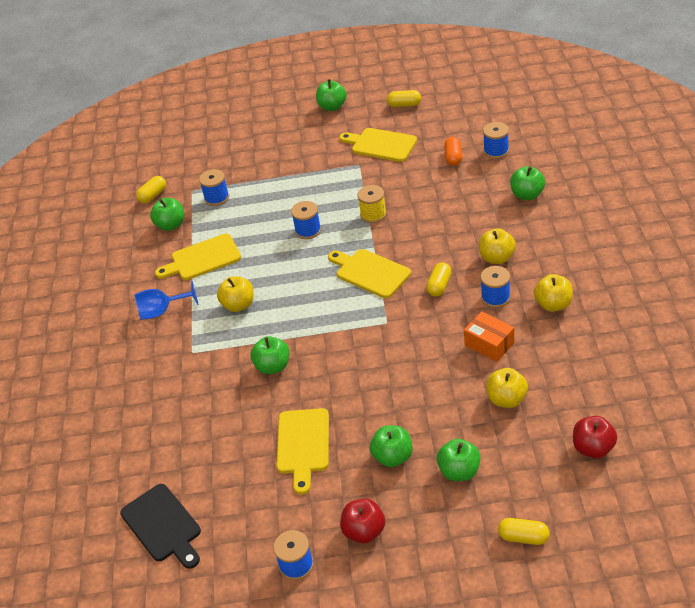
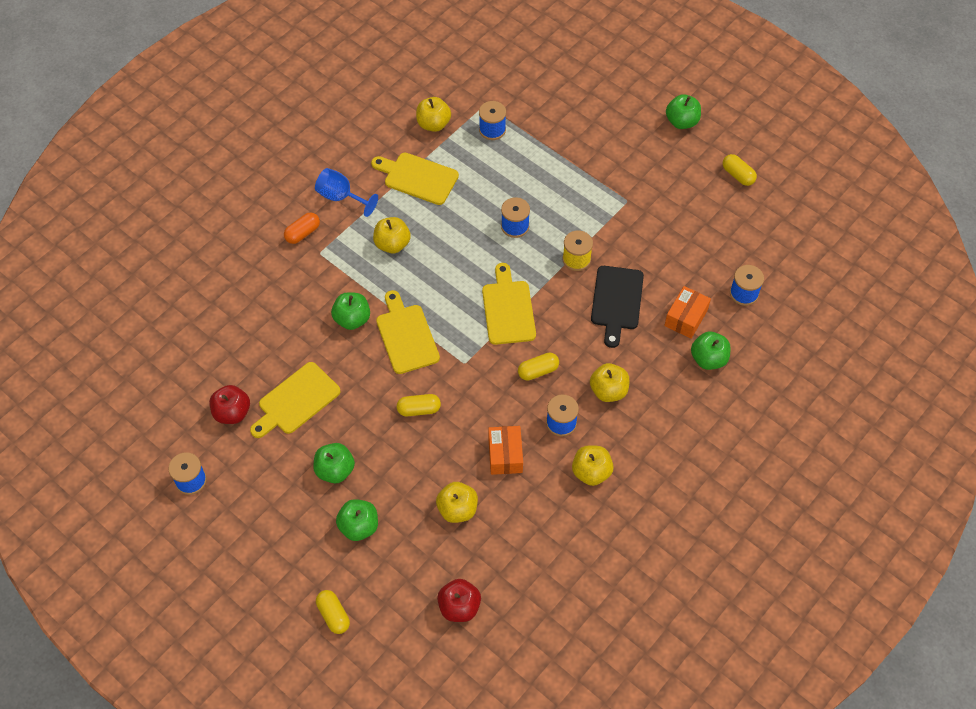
camera: 40 degrees right, 15 degrees up
(153, 195) = (454, 83): yellow capsule -> yellow capsule (419, 409)
(163, 525) = (155, 368): black cutting board -> black cutting board (616, 301)
(171, 225) = (433, 124): green apple -> yellow apple
(364, 531) = (253, 502): red apple -> red apple (232, 413)
(381, 145) = (668, 198): yellow cutting board -> yellow cutting board (406, 336)
(453, 157) = (703, 266): orange capsule -> orange capsule (303, 233)
(483, 188) = (686, 318): none -> orange box

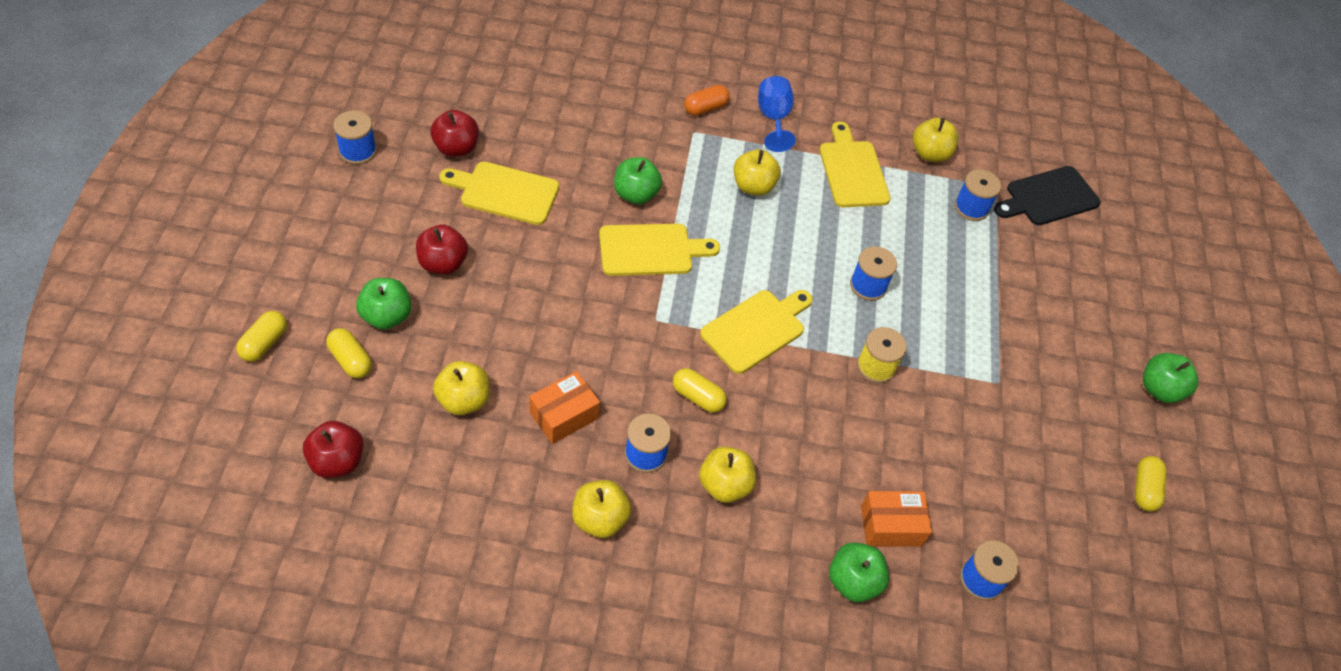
camera: 50 degrees right, 5 degrees down
(303, 233) = (705, 108): orange capsule -> orange capsule turned 45 degrees counterclockwise
(335, 470) = (443, 263): green apple -> red apple
(406, 336) = (650, 250): yellow cutting board -> yellow cutting board turned 45 degrees clockwise
(419, 409) = (567, 304): yellow capsule -> yellow capsule (350, 360)
(616, 301) = (853, 436): black cutting board -> black cutting board (1048, 197)

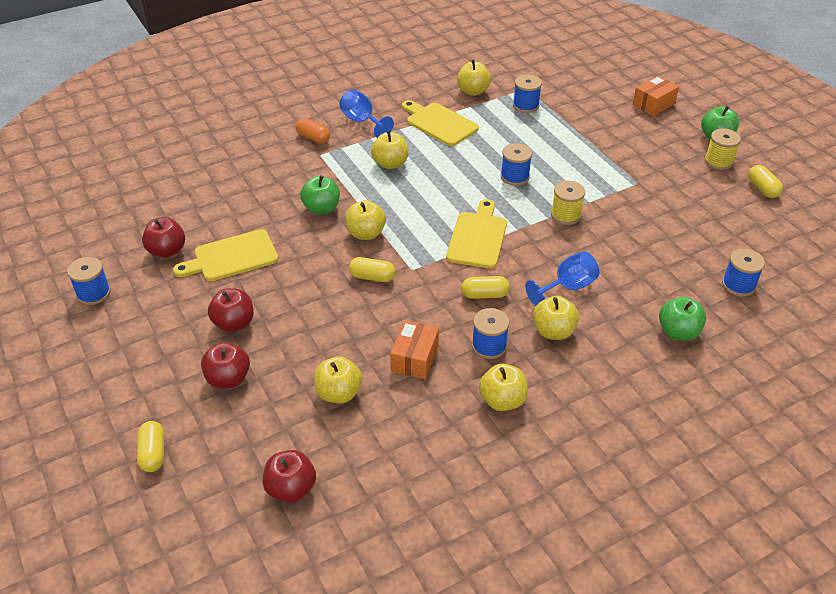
camera: 30 degrees left, 10 degrees down
(350, 360) = (231, 422): yellow capsule -> yellow capsule (372, 277)
(386, 316) = (228, 379): green apple -> red apple
(650, 250) = (366, 233): yellow cutting board -> yellow apple
(705, 108) = (313, 138): orange capsule -> orange capsule turned 75 degrees counterclockwise
(790, 448) = (567, 287): none -> blue goblet
(891, 526) = (665, 290): orange box -> orange box (653, 104)
(1048, 197) = (560, 78): black cutting board -> none
(1128, 420) = (718, 161): none -> yellow spool

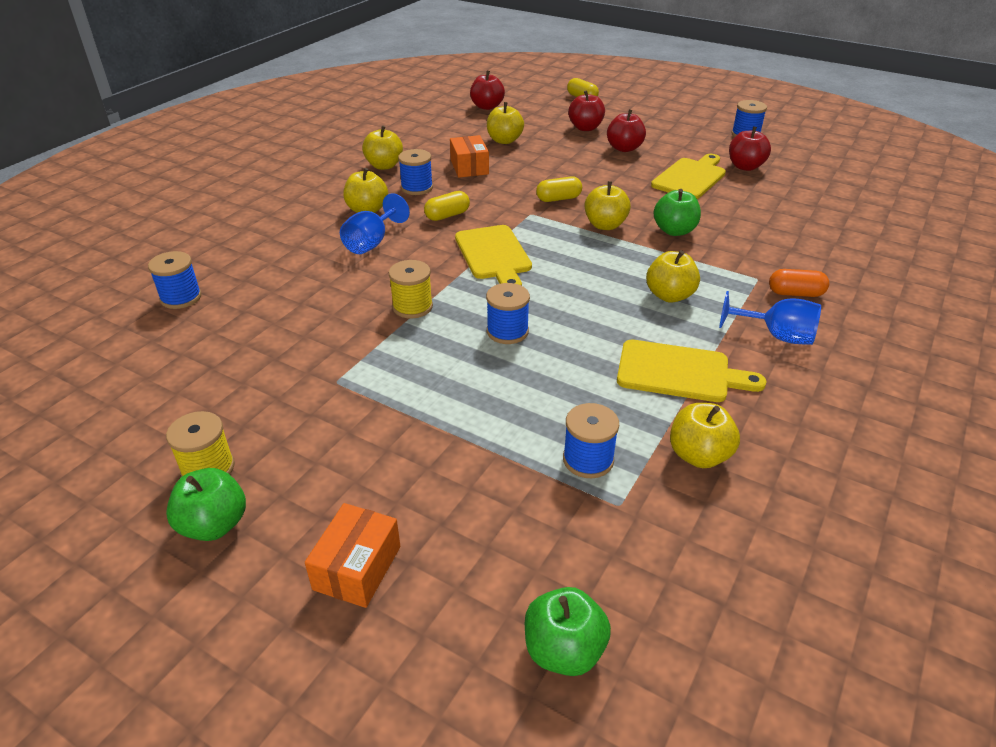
camera: 150 degrees right, 5 degrees down
(678, 332) = (247, 241): green apple -> green apple (564, 650)
(762, 189) = (132, 440): yellow capsule -> none

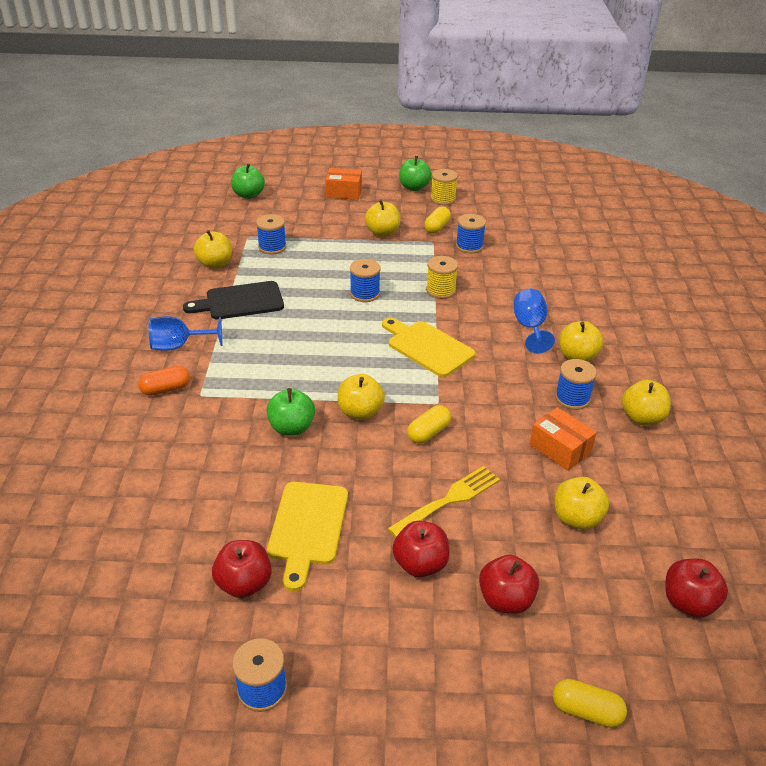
camera: 150 degrees right, 0 degrees up
(181, 298) = (585, 253): blue spool -> blue spool (469, 246)
(357, 568) = (344, 192): orange box -> orange box turned 75 degrees counterclockwise
(447, 215) = (506, 374): yellow capsule -> yellow capsule (437, 227)
(579, 166) = (449, 500): none -> yellow fork
(669, 295) = (268, 355): yellow apple -> yellow apple (382, 233)
(679, 372) = (240, 301): yellow cutting board -> black cutting board

